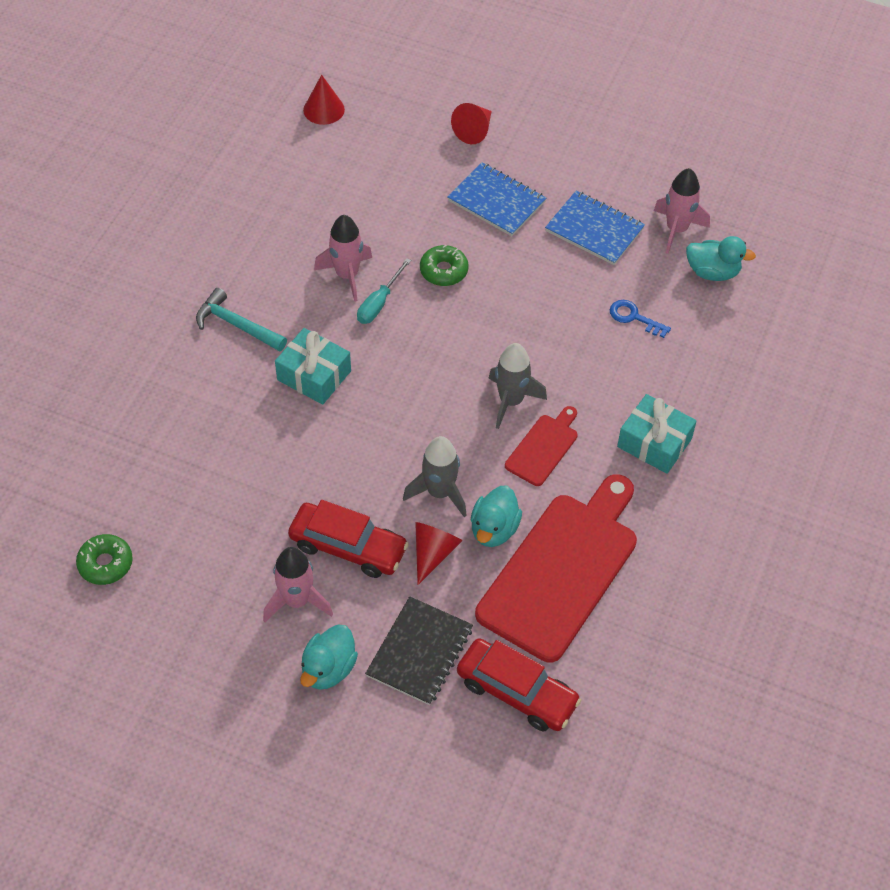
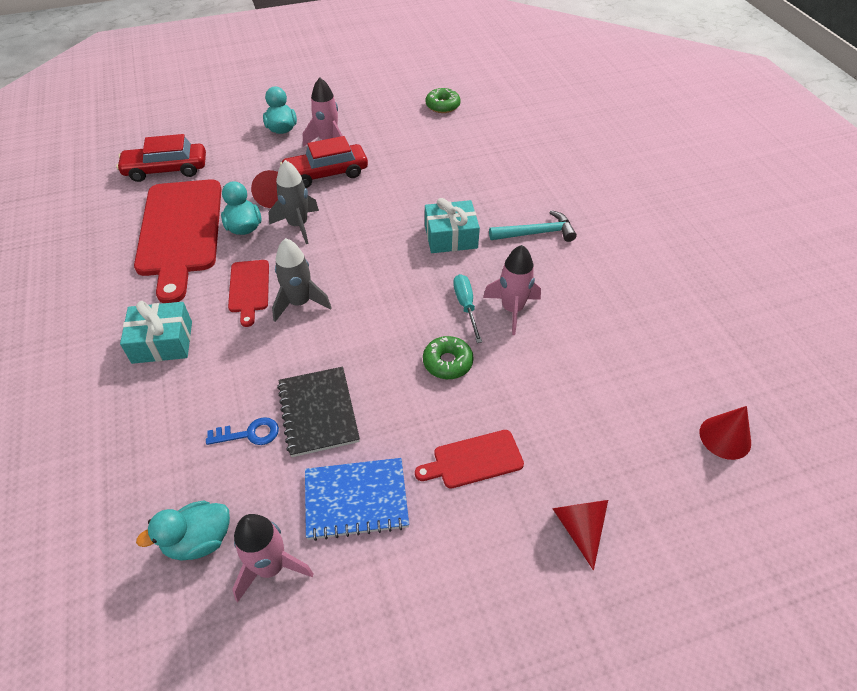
camera: 140 degrees right, 5 degrees down
(419, 652) = (238, 157): black notebook -> black notebook (318, 412)
(496, 201) = (474, 460): blue notebook -> red cutting board

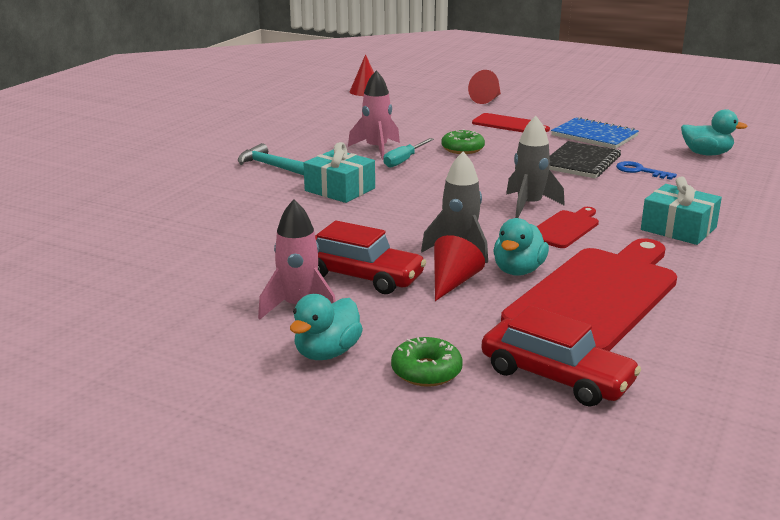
camera: 135 degrees left, 25 degrees down
(271, 567) = (667, 137): pink rocket -> none
(442, 106) = (99, 279): green donut -> green donut (426, 371)

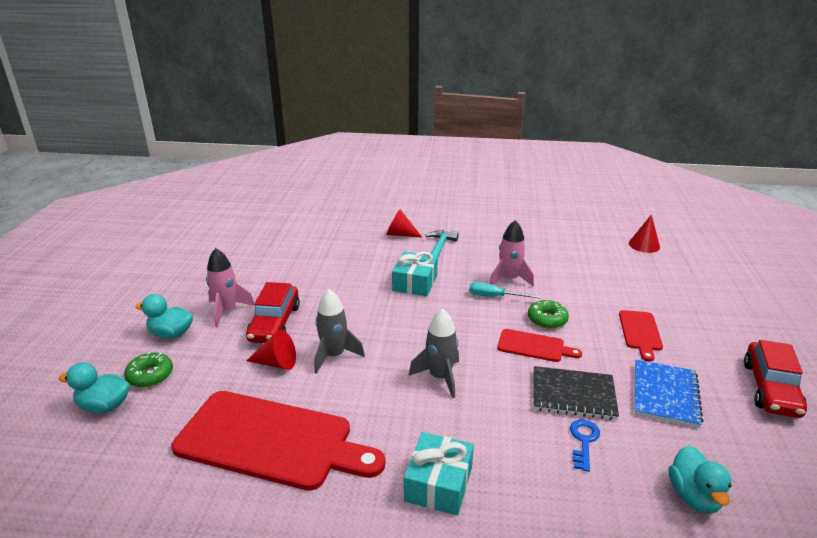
camera: 70 degrees right, 5 degrees up
(487, 100) = (700, 308): red cone -> red cone (400, 234)
(518, 270) = (306, 391): turquoise duck -> turquoise duck (104, 406)
(556, 377) = (143, 434): red car -> red car (770, 389)
(565, 228) = (400, 405): red cutting board -> red cutting board (534, 346)

